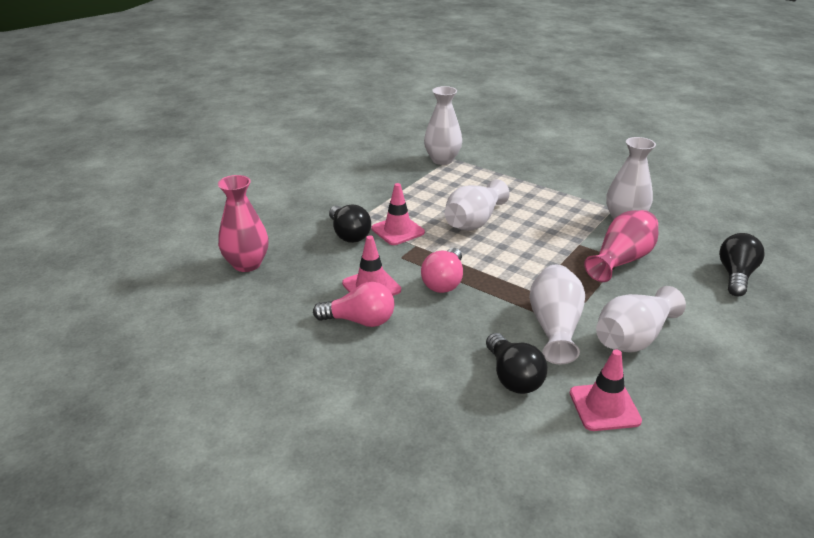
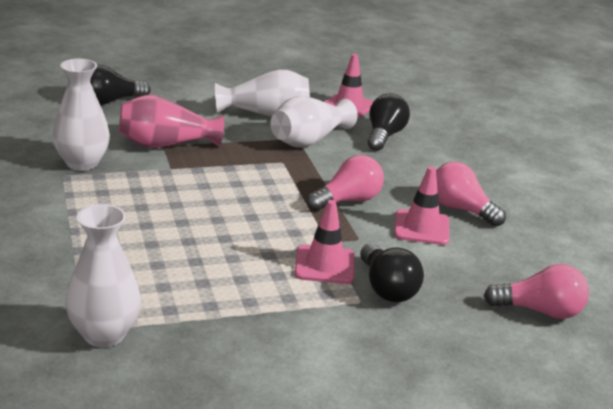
camera: 145 degrees left, 5 degrees down
(247, 264) = (540, 311): pink vase -> pink light bulb
(349, 234) = (387, 288): black light bulb -> black light bulb turned 150 degrees clockwise
(474, 221) = (226, 233): white vase -> none

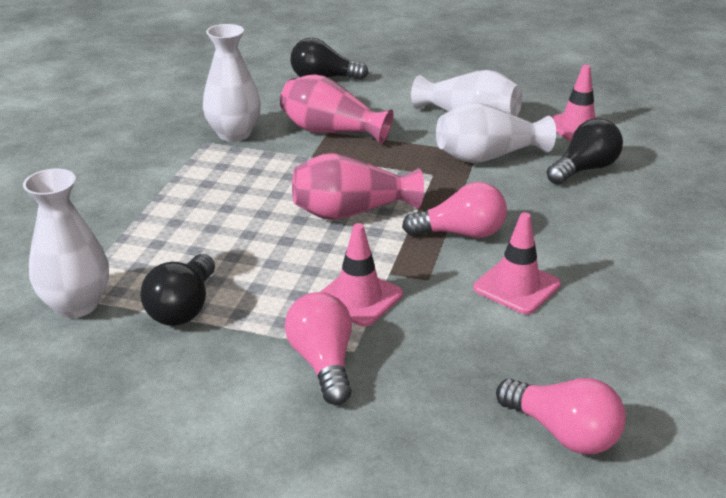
camera: 35 degrees right, 5 degrees up
(251, 204) = (351, 212): none -> pink vase
(387, 288) = (399, 344): black light bulb -> black light bulb (183, 308)
(460, 209) = (591, 277): pink light bulb -> pink light bulb (323, 362)

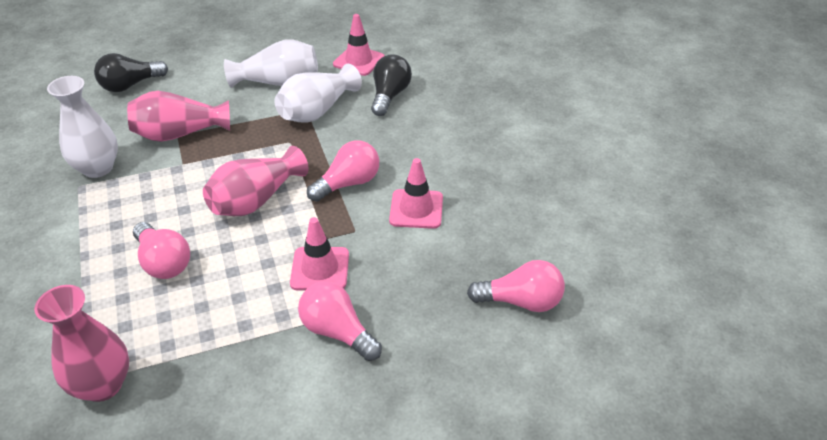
camera: 35 degrees left, 10 degrees up
(77, 304) = (103, 385): white vase -> pink vase
(183, 308) = (196, 342): black light bulb -> none
(218, 230) = (163, 262): none -> pink light bulb

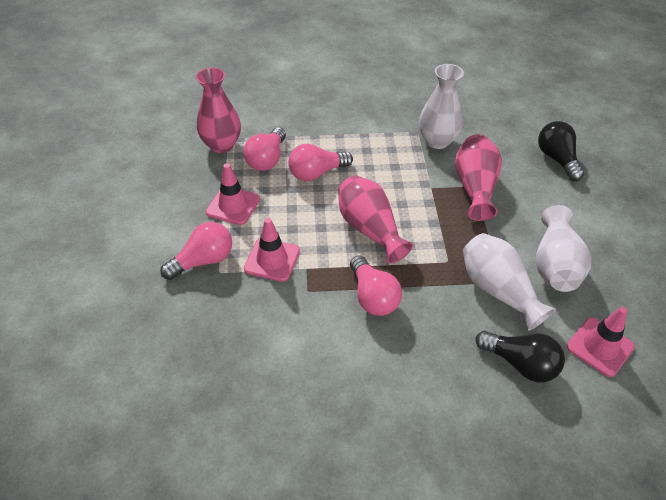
camera: 105 degrees right, 5 degrees up
(416, 209) = (319, 344): pink traffic cone -> pink traffic cone (233, 205)
(521, 301) = (169, 397): pink light bulb -> pink light bulb (267, 159)

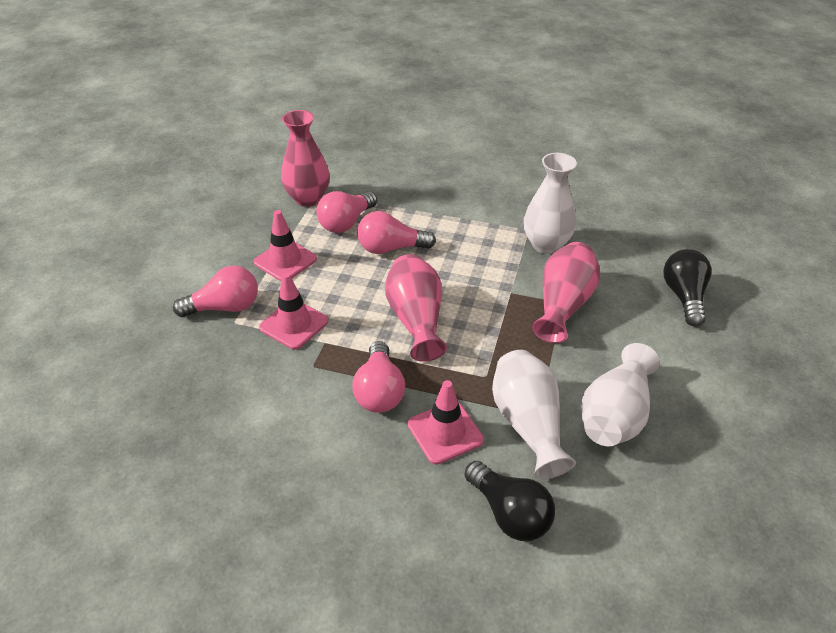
camera: 20 degrees right, 5 degrees down
(600, 347) = (621, 524): pink traffic cone -> pink traffic cone (445, 432)

